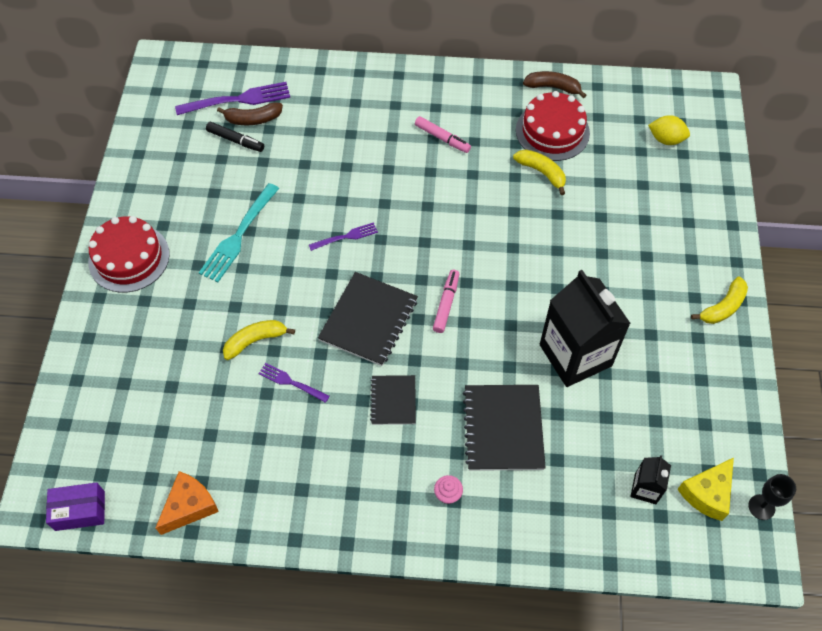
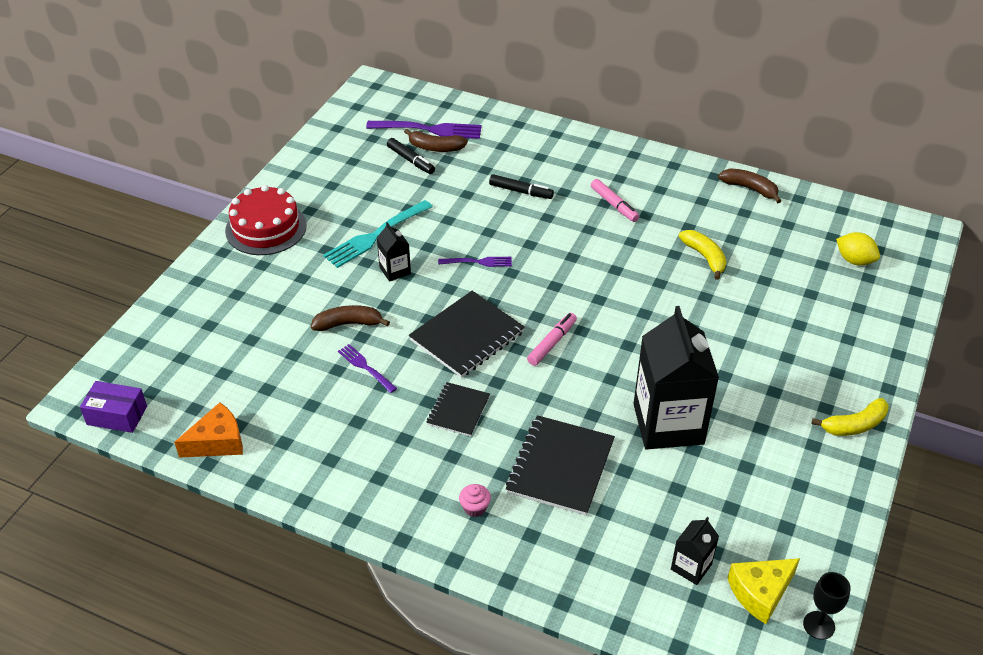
camera: 20 degrees right, 15 degrees down
(255, 341) = (348, 324): yellow banana -> brown banana
(273, 269) = (395, 270): none -> black carton
(353, 147) = (521, 191): none -> black marker
(552, 131) = (732, 225): red cake -> none

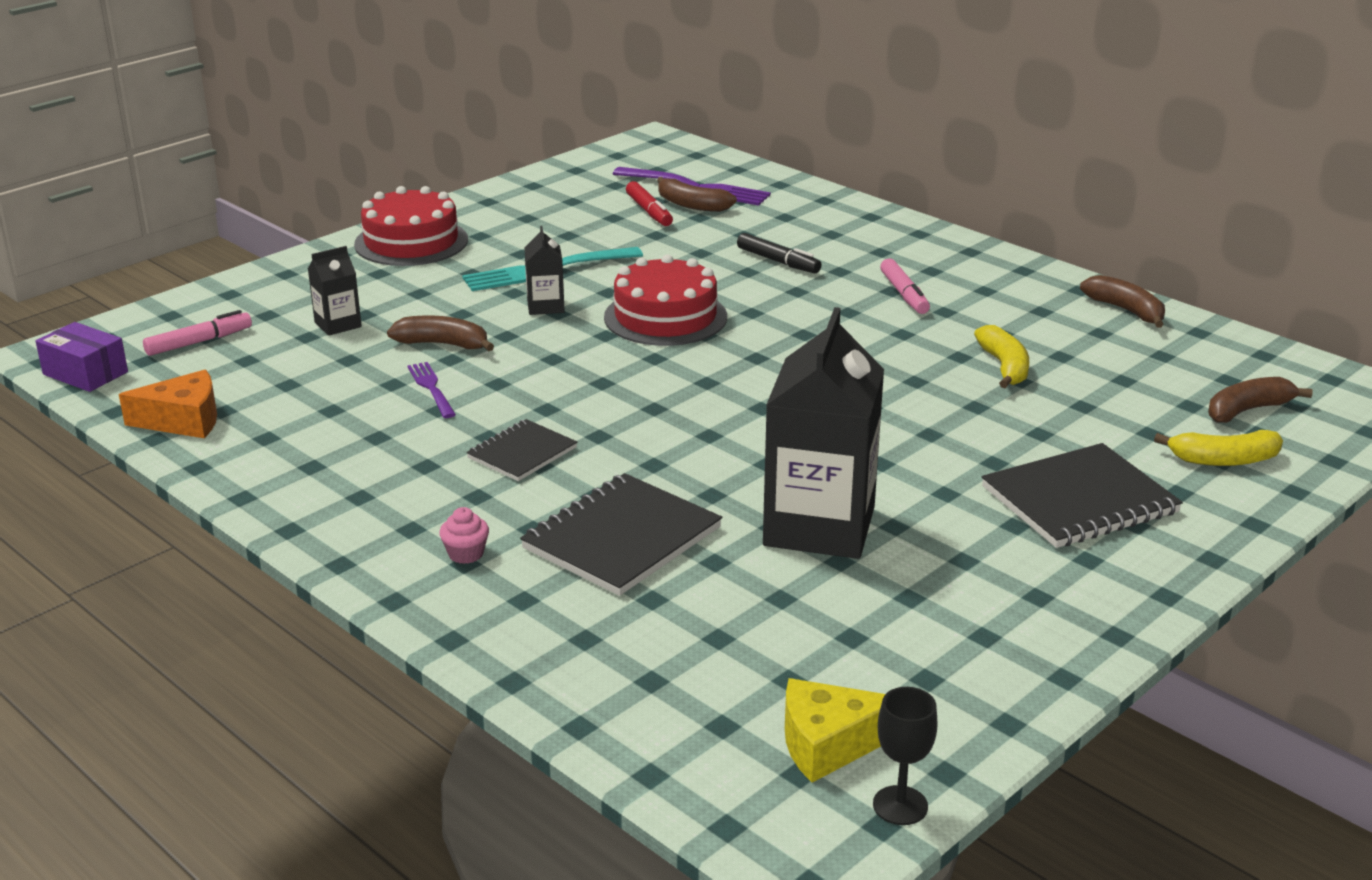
camera: 20 degrees right, 15 degrees down
(411, 160) = (649, 211): black marker -> red marker
(467, 336) = (593, 384): black notebook -> black notebook (1079, 500)
(478, 262) = (665, 317): purple fork -> red cake
(552, 343) = (708, 412): pink marker -> pink marker (199, 342)
(691, 567) = (738, 688): black carton -> black carton (338, 324)
(854, 260) = (1248, 410): yellow lemon -> brown banana
(854, 425) = (1123, 588): yellow banana -> yellow banana (1223, 460)

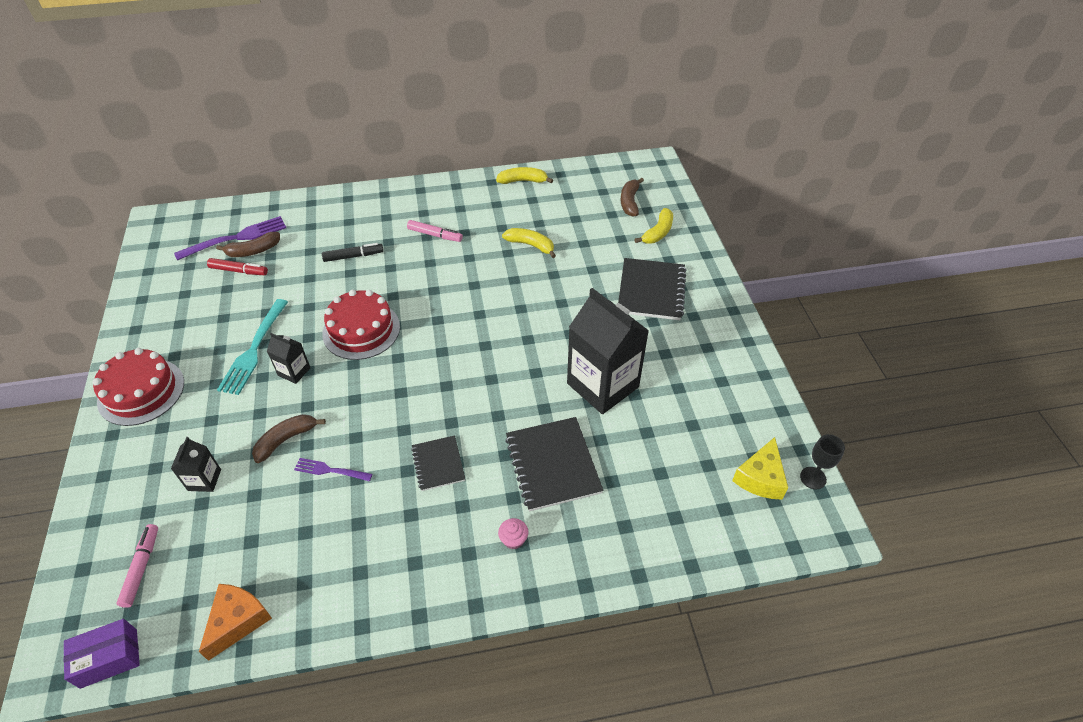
camera: 55 degrees left, 20 degrees up
(1126, 310) = (523, 181): brown banana -> yellow banana

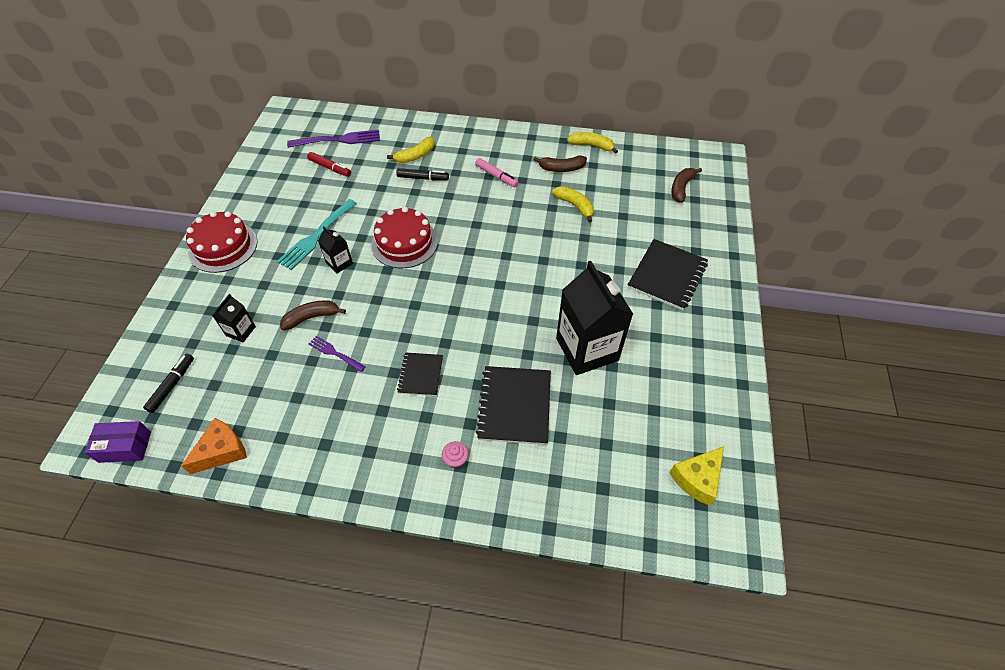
camera: 20 degrees right, 5 degrees up
(141, 567) = (172, 385): pink marker -> black marker
(253, 251) = (347, 154): brown banana -> brown banana (561, 168)
(658, 232) = (696, 223): yellow banana -> yellow banana (415, 156)
(813, 478) = (748, 495): black goblet -> none

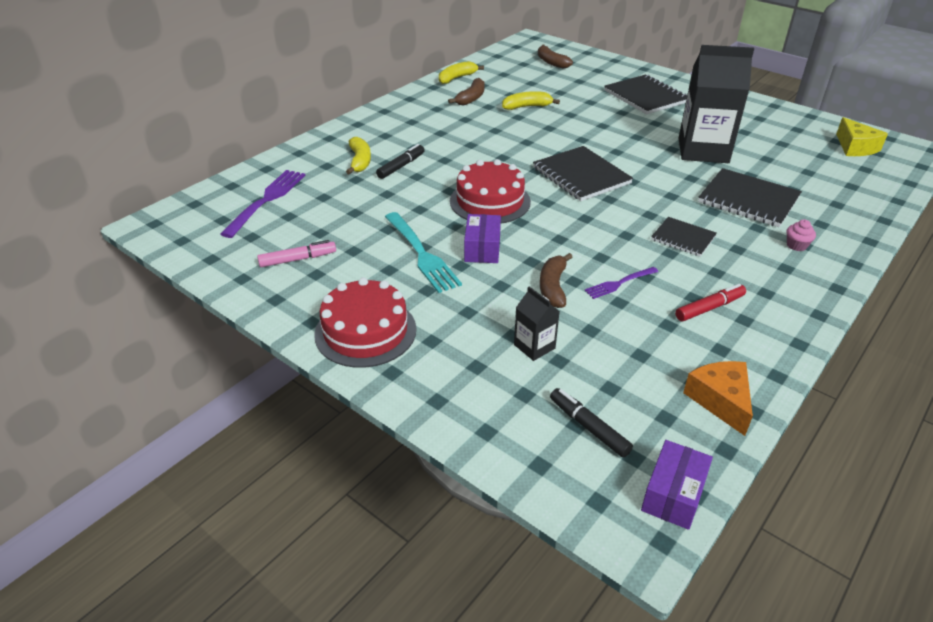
camera: 60 degrees left, 15 degrees down
(330, 168) = (311, 217): red marker -> red marker (709, 308)
(339, 263) = (482, 249): black carton -> purple box
(479, 280) = (581, 176): none -> black notebook
(496, 176) = (445, 129): pink marker -> pink marker (298, 259)

